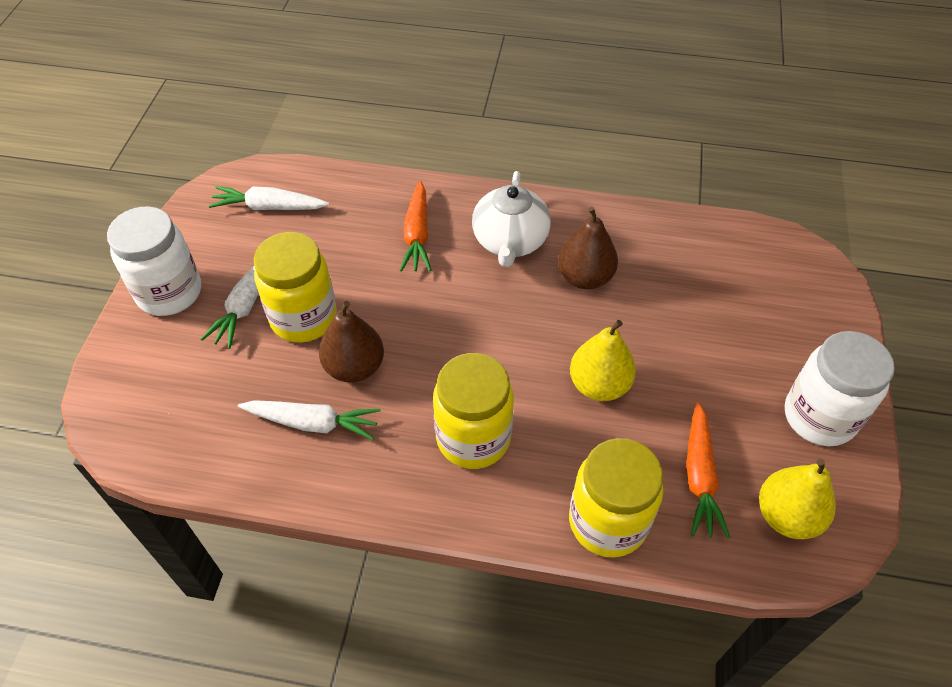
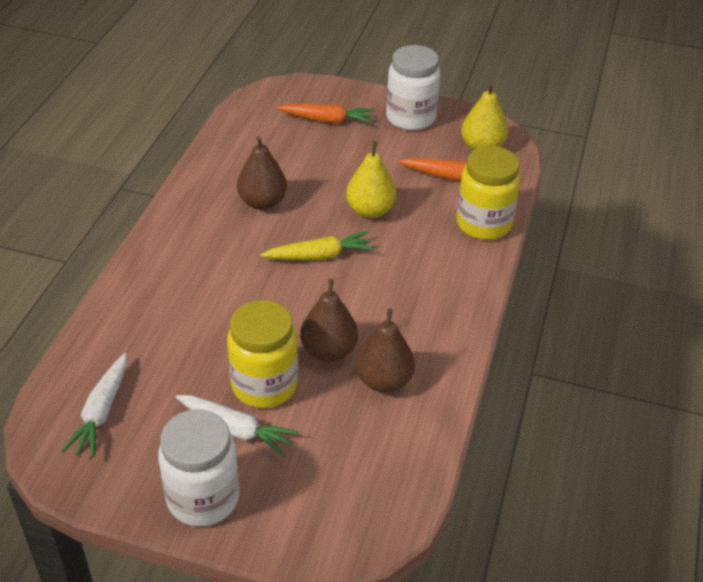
camera: 85 degrees left, 10 degrees down
(313, 423) = (383, 381): white carrot -> brown pear
(417, 234) = (180, 299): orange carrot -> orange carrot (327, 120)
(473, 438) = (409, 283): yellow jar -> none
(504, 342) = (320, 256): none -> yellow carrot
(510, 241) = (209, 240): white teapot -> none

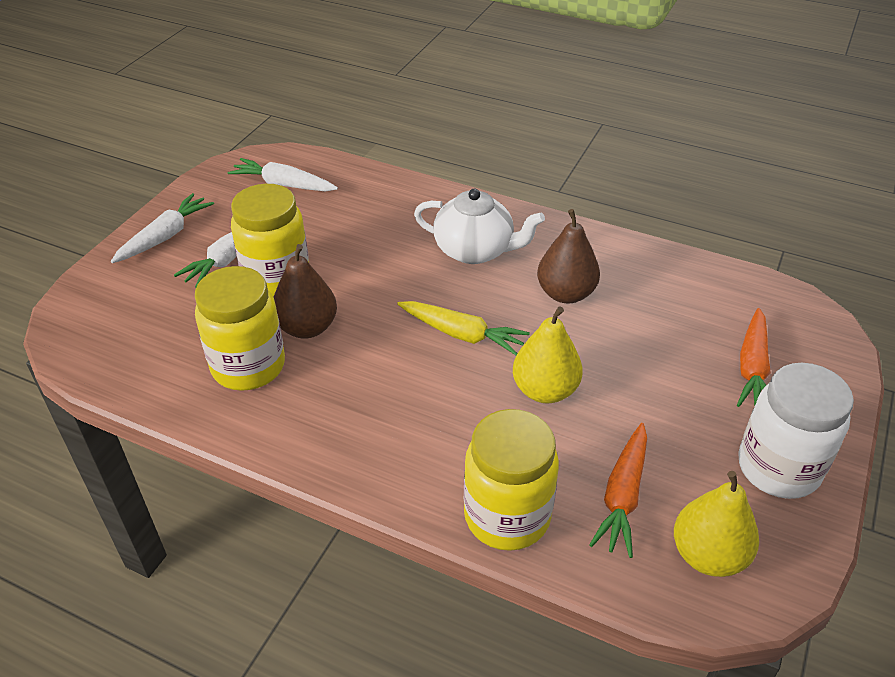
camera: 100 degrees right, 0 degrees up
(203, 498) = (165, 236): white jar -> white carrot
(210, 255) = (475, 250): none -> white teapot
(320, 256) = (462, 334): yellow carrot -> yellow carrot turned 60 degrees counterclockwise
(383, 381) = (248, 366): brown pear -> yellow jar

